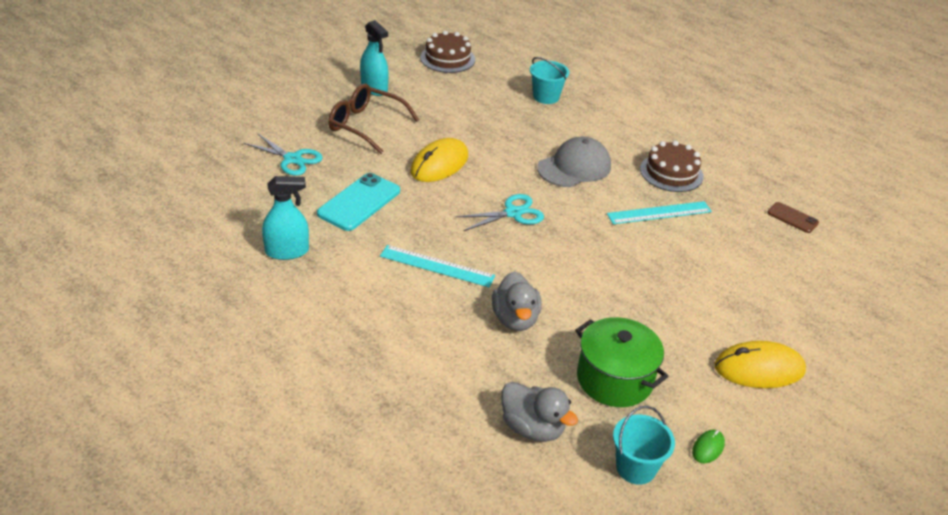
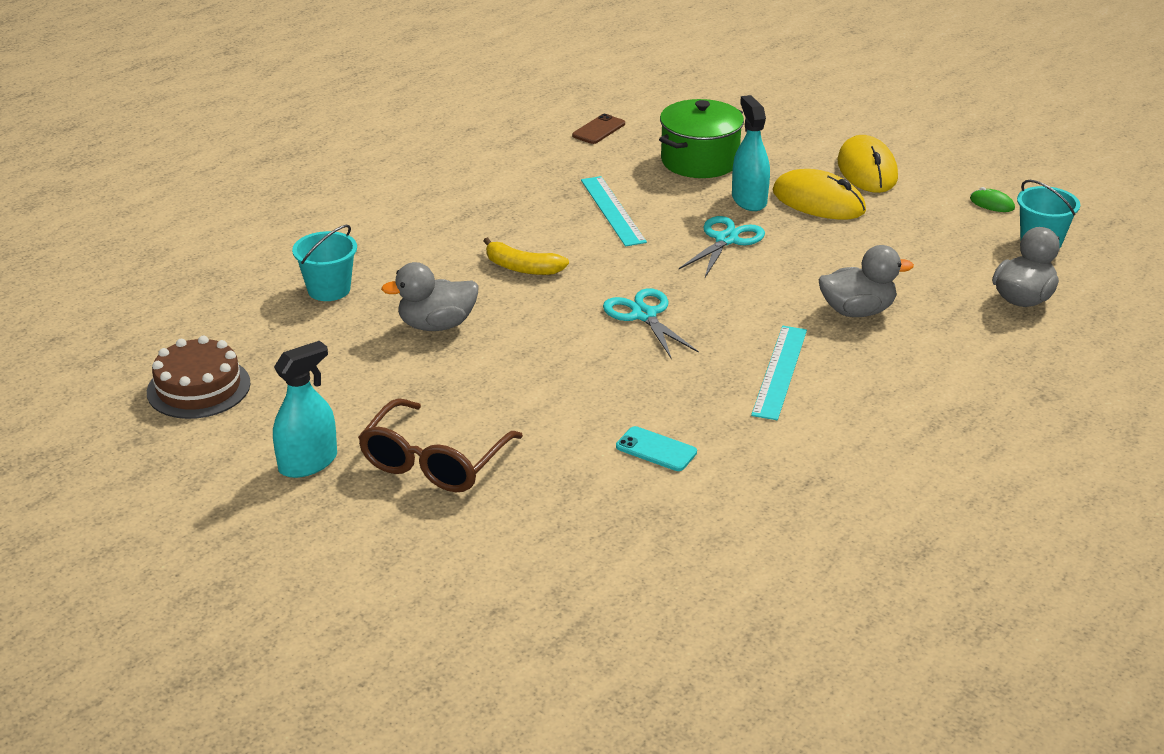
camera: 90 degrees left, 5 degrees down
(287, 251) = (797, 506): turquoise spray bottle -> turquoise spray bottle (749, 200)
(292, 159) = (553, 532): turquoise scissors -> turquoise scissors (726, 240)
(359, 202) = (656, 449): turquoise phone -> turquoise phone, size x0.56
(439, 164) = (537, 381): yellow mouse -> yellow mouse (818, 201)
(504, 132) = (436, 325): none -> grey duck
(574, 167) = (522, 268): grey cap -> yellow banana
(614, 379) = (924, 249): green pot -> green pot (699, 161)
(671, 173) = (520, 198): brown cake -> none

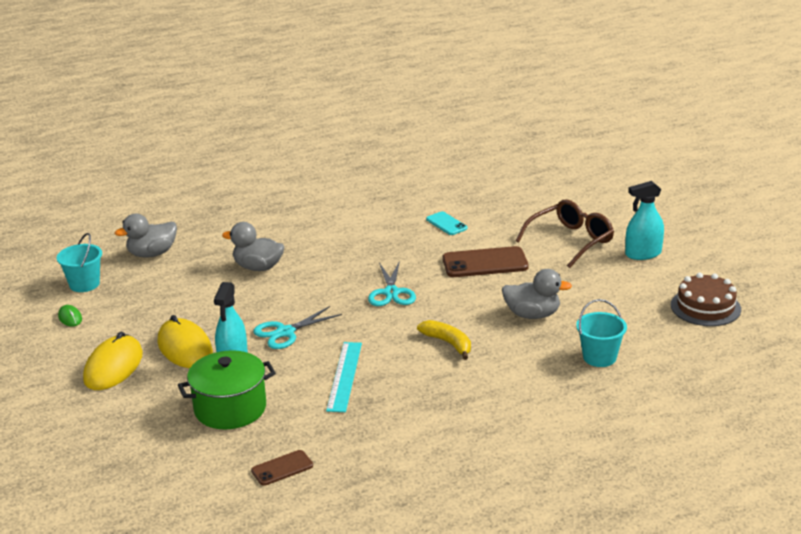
camera: 155 degrees left, 5 degrees down
(547, 389) = (485, 263): none -> brown phone
(780, 372) = (342, 245): turquoise ruler -> none

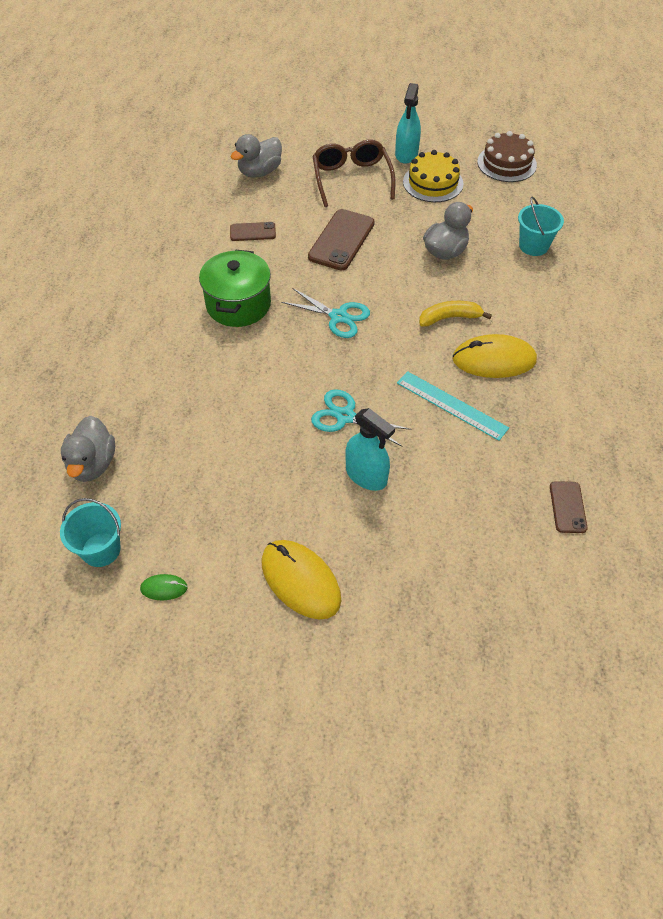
camera: 60 degrees left, 25 degrees up
(185, 348) = (311, 505): yellow mouse -> yellow mouse (494, 360)
(230, 408) = (447, 509): green pot -> green pot (238, 304)
(258, 267) = (206, 389): grey duck -> grey duck (259, 172)
(285, 332) = (345, 416): turquoise scissors -> turquoise scissors turned 120 degrees clockwise
(446, 224) = (253, 232): turquoise phone -> brown phone
(620, 279) = (433, 183): none -> yellow cake

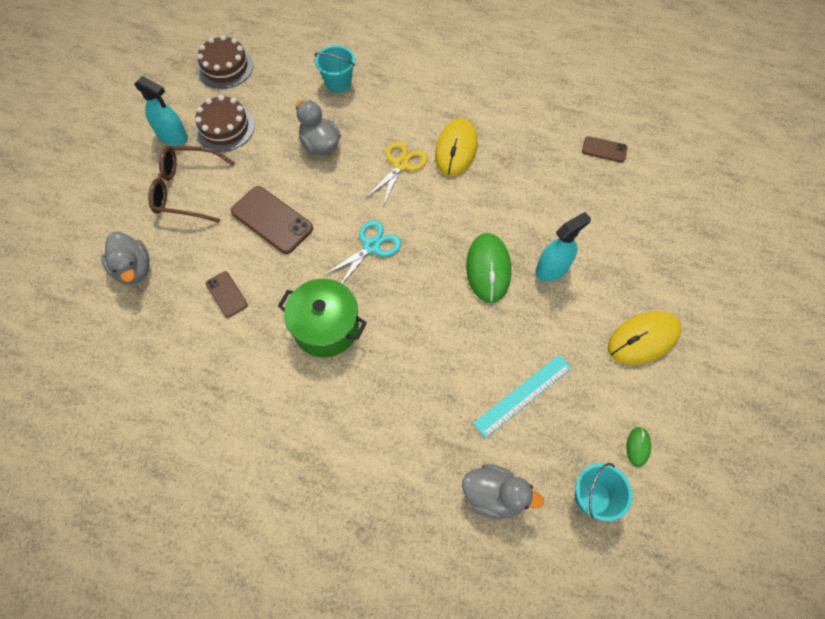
camera: 75 degrees left, 10 degrees up
(253, 232) = (226, 294): brown phone -> brown phone turned 45 degrees counterclockwise
(345, 416) = (488, 269): turquoise scissors -> green mouse
(433, 183) = (225, 127): yellow cake -> brown cake
(450, 318) = (401, 165): yellow banana -> yellow scissors
(451, 405) = (495, 191): turquoise ruler -> turquoise ruler (523, 395)

